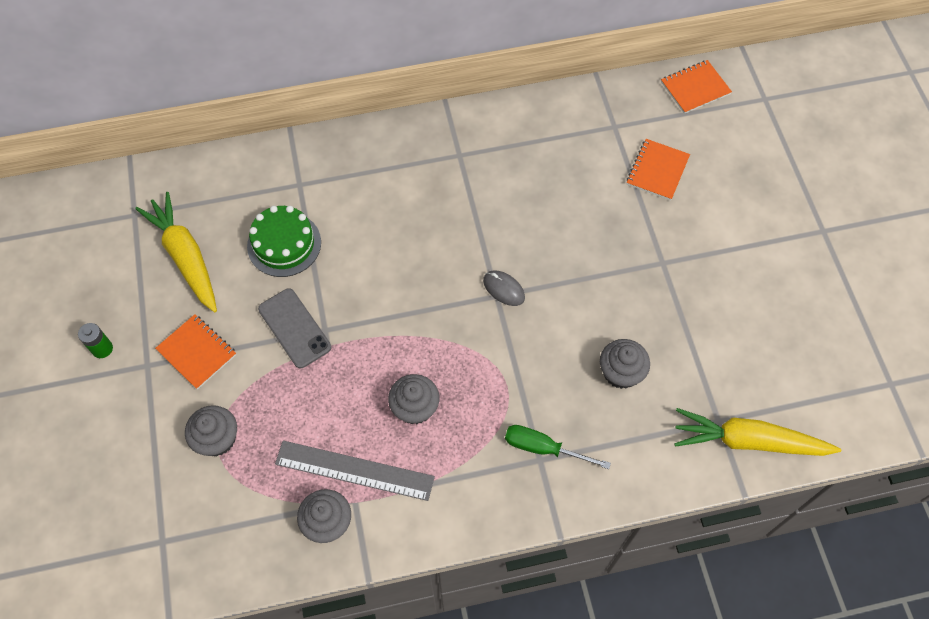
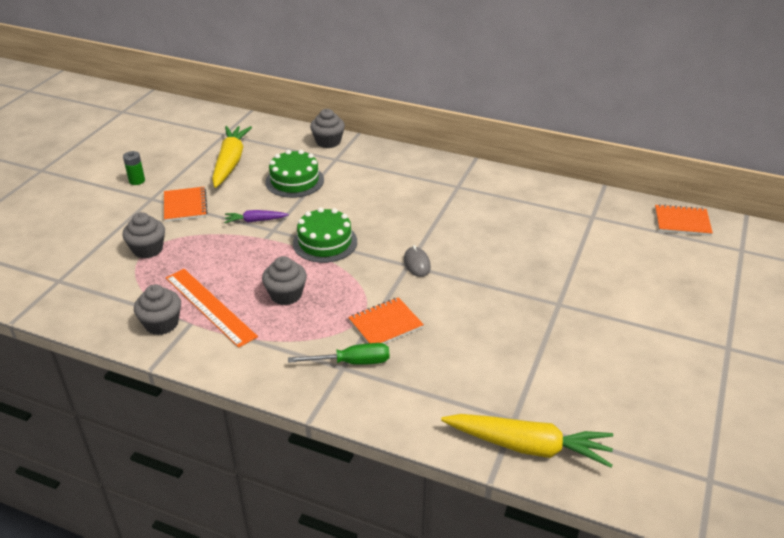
camera: 35 degrees right, 25 degrees down
(294, 328) = (255, 221): grey phone -> purple carrot
(354, 470) = (210, 306): grey ruler -> orange ruler
(392, 314) = (325, 242): none -> green cake
(543, 448) = (352, 362): green screwdriver -> green screwdriver turned 120 degrees clockwise
(621, 372) = (459, 349): grey cupcake -> grey cupcake (328, 142)
(657, 170) = (605, 252): orange notebook -> orange notebook (385, 324)
(748, 441) = (528, 446): yellow carrot -> yellow carrot turned 150 degrees clockwise

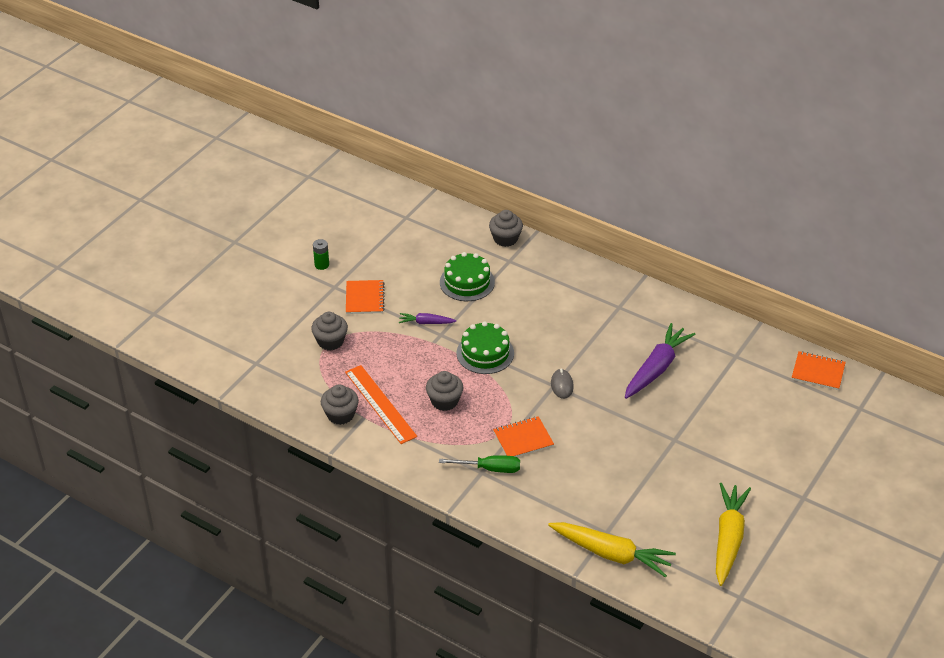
camera: 10 degrees right, 5 degrees up
(230, 162) = (409, 253): yellow carrot -> yellow carrot (728, 538)
(514, 236) = (656, 368): none -> purple carrot

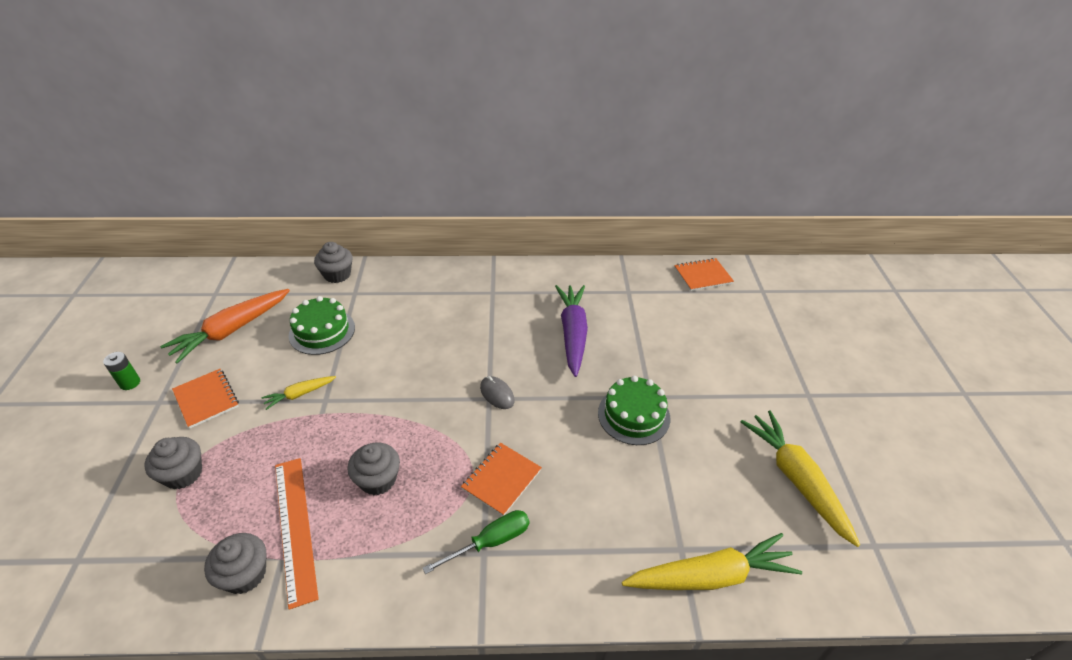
camera: 35 degrees left, 0 degrees up
(380, 404) = (295, 527): orange ruler -> orange ruler turned 45 degrees clockwise
(404, 253) = (231, 330): none -> orange carrot
(426, 323) = (299, 394): purple carrot -> yellow carrot
(485, 353) = (390, 398): green cake -> green cake (633, 415)

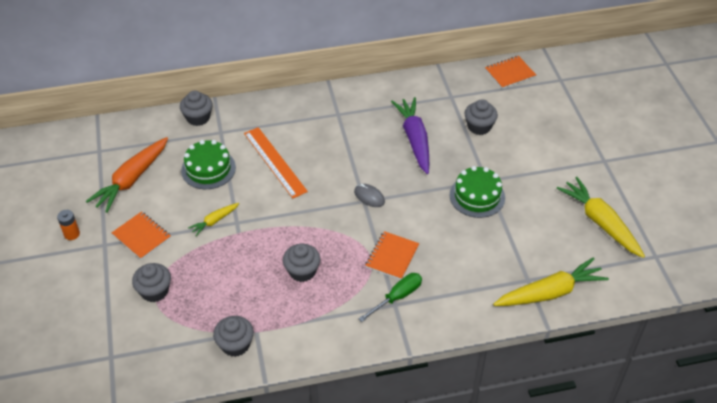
camera: 10 degrees left, 5 degrees up
(130, 383) = (72, 234): green battery -> orange battery
(295, 527) = (256, 311): orange ruler -> orange ruler (275, 162)
(654, 330) = (479, 127): none -> grey cupcake

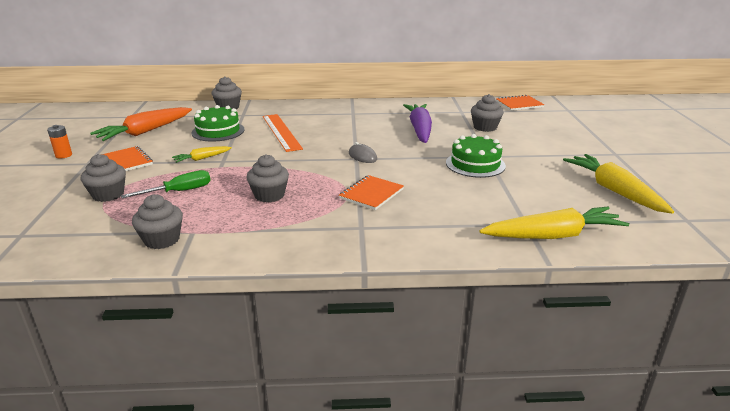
camera: 10 degrees right, 20 degrees down
(397, 297) = (366, 222): green screwdriver -> green screwdriver (179, 191)

